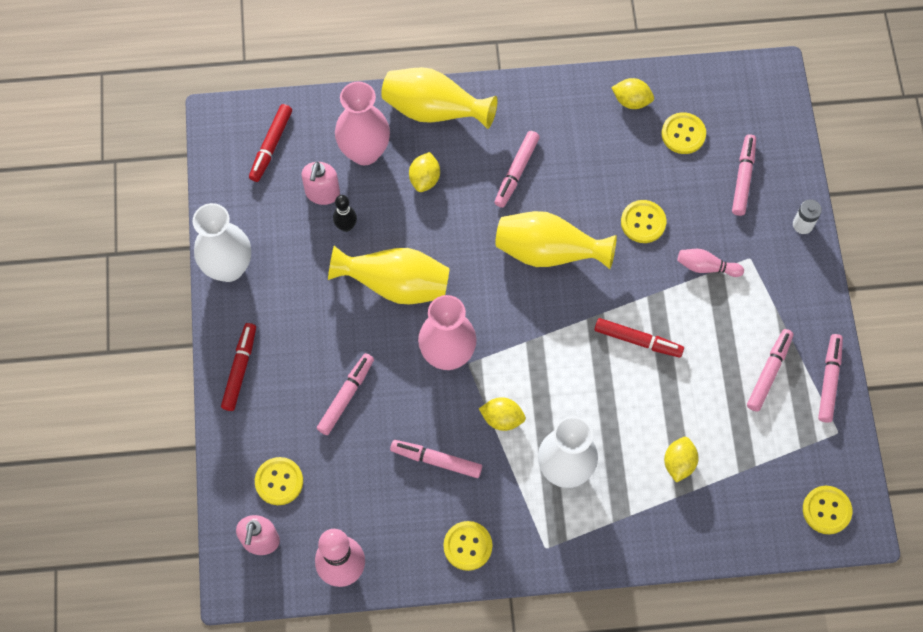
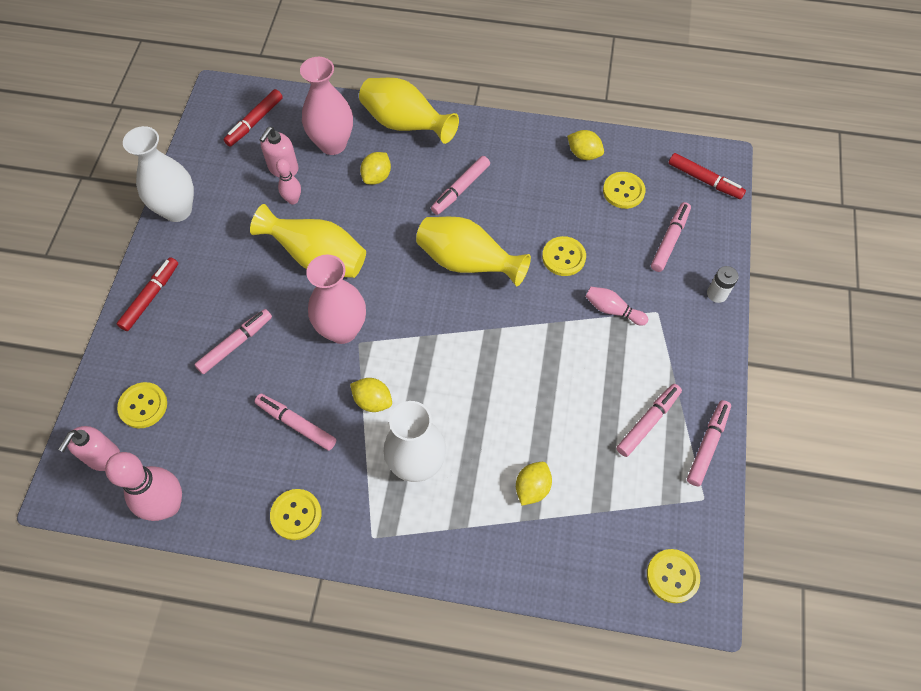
camera: 15 degrees right, 5 degrees down
(346, 226) = (293, 200): black bowling pin -> pink bowling pin
(638, 340) = (526, 361): red marker -> red marker (704, 180)

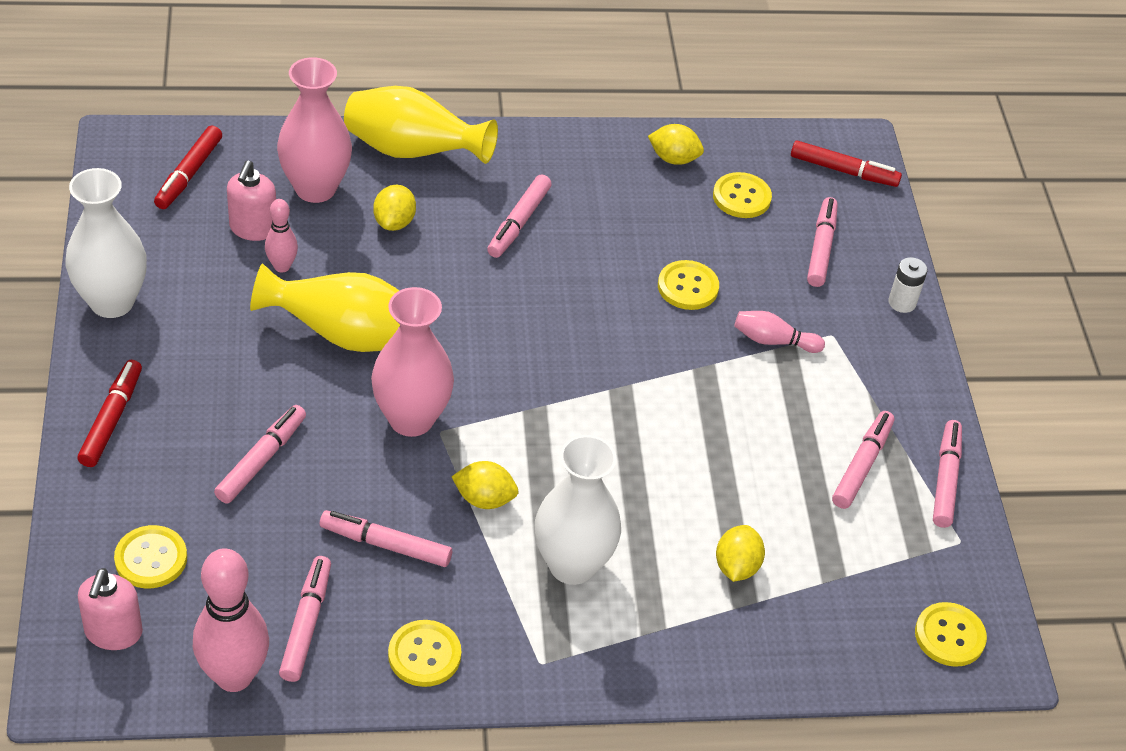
camera: 20 degrees left, 15 degrees down
(226, 475) = (306, 624): none -> pink marker
(467, 262) = (558, 311): yellow vase -> none

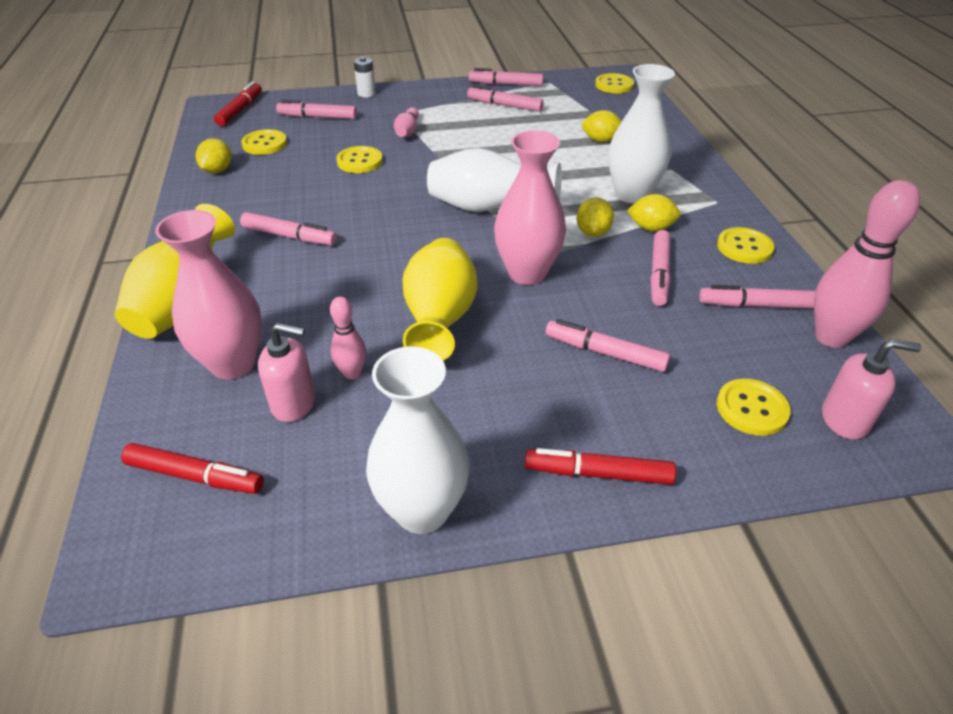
camera: 90 degrees left, 5 degrees down
(394, 222) = (287, 305): yellow lemon -> yellow lemon (651, 228)
(556, 402) = (487, 208): none -> white vase

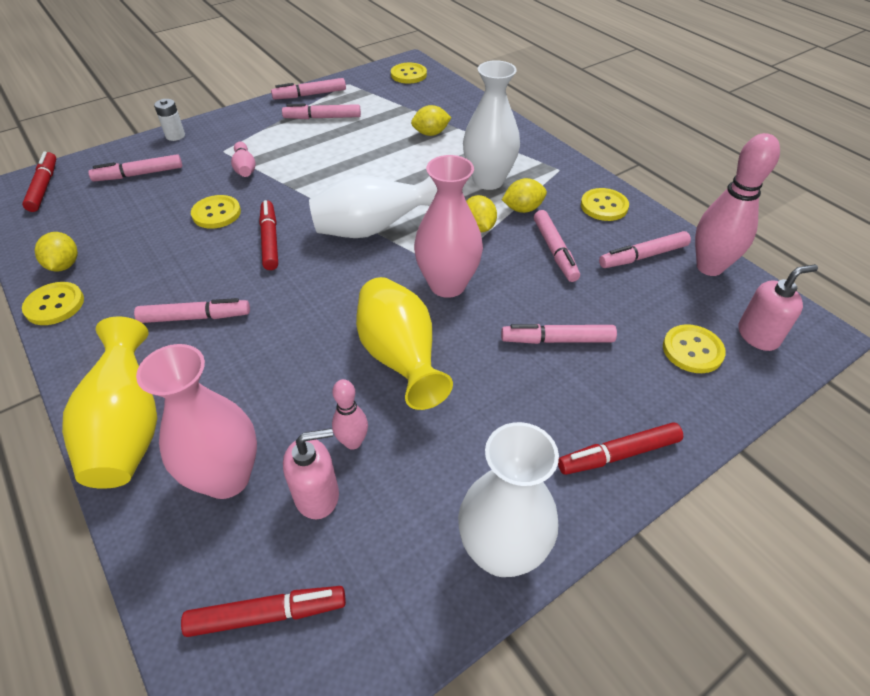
camera: 25 degrees left, 5 degrees up
(264, 144) = (99, 220): yellow button -> yellow button (54, 305)
(390, 193) = (270, 240): none -> red marker

